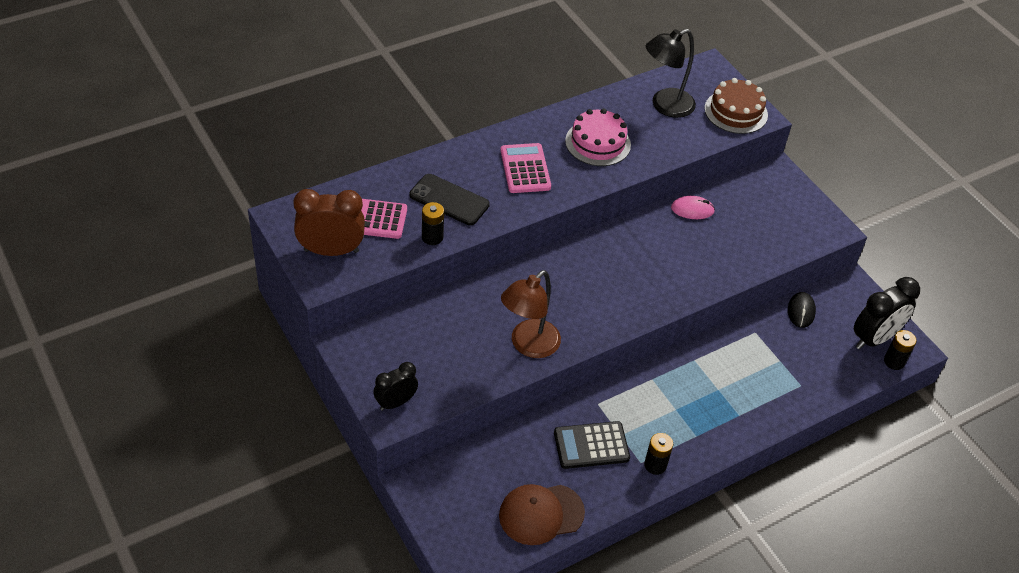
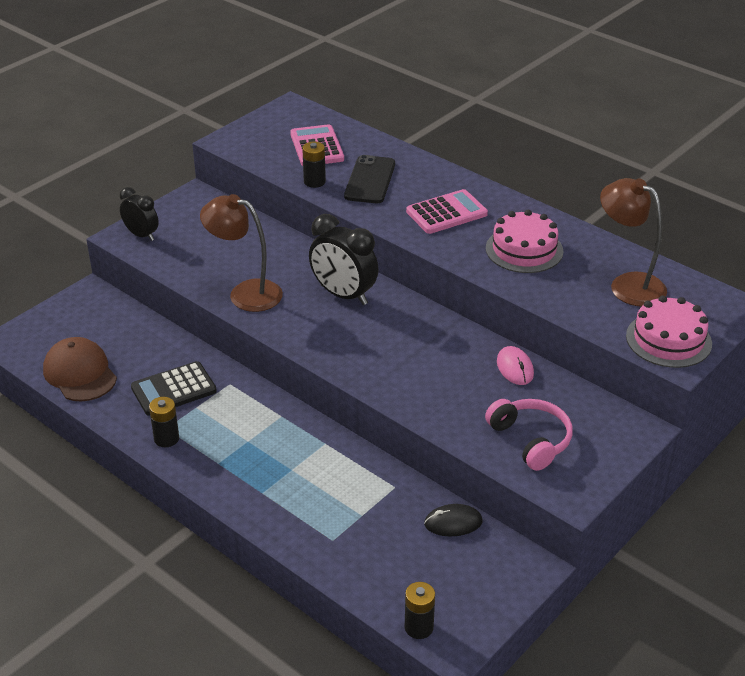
camera: 75 degrees right, 10 degrees down
(331, 251) = (265, 137): brown clock -> none
(591, 445) = (173, 389): black calculator -> black calculator turned 90 degrees counterclockwise
(665, 106) = (628, 284): black lamp -> brown lamp
(736, 112) = (668, 340): brown cake -> pink cake
(774, 229) = (531, 440): none -> pink headphones
(874, 338) = (448, 602): black clock -> black clock (343, 295)

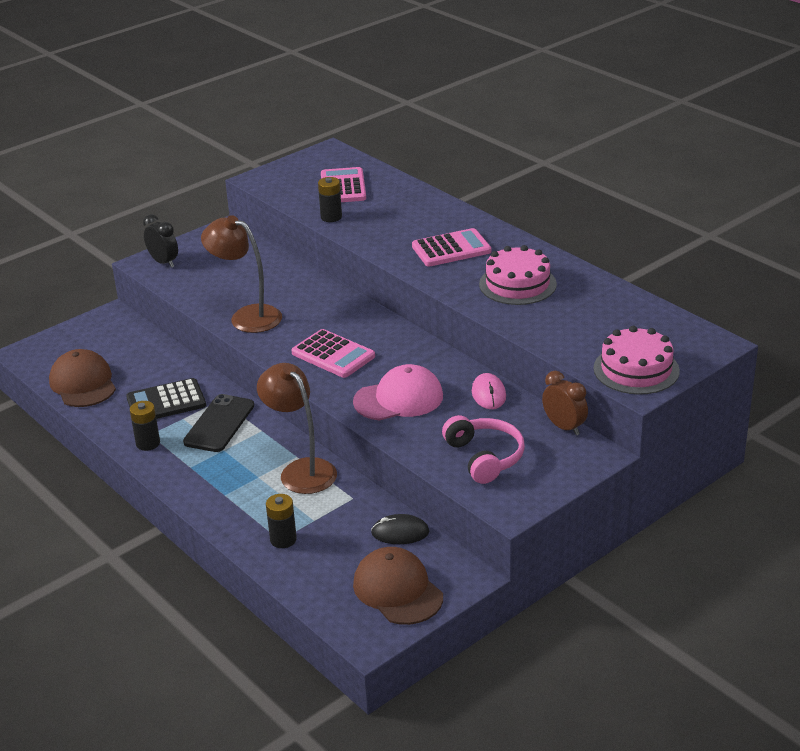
camera: 10 degrees right, 5 degrees down
(343, 295) = (340, 322): black clock -> none
(346, 332) = (333, 355): none -> pink calculator
(370, 180) = (385, 217): black phone -> black phone (219, 424)
(419, 627) = (340, 619): black battery -> black battery (283, 539)
(426, 379) = (398, 399): none -> pink cap
(468, 589) = (397, 590): none -> brown cap
(599, 400) = (564, 427): none -> brown clock
(628, 284) = (611, 319): brown lamp -> brown lamp (301, 470)

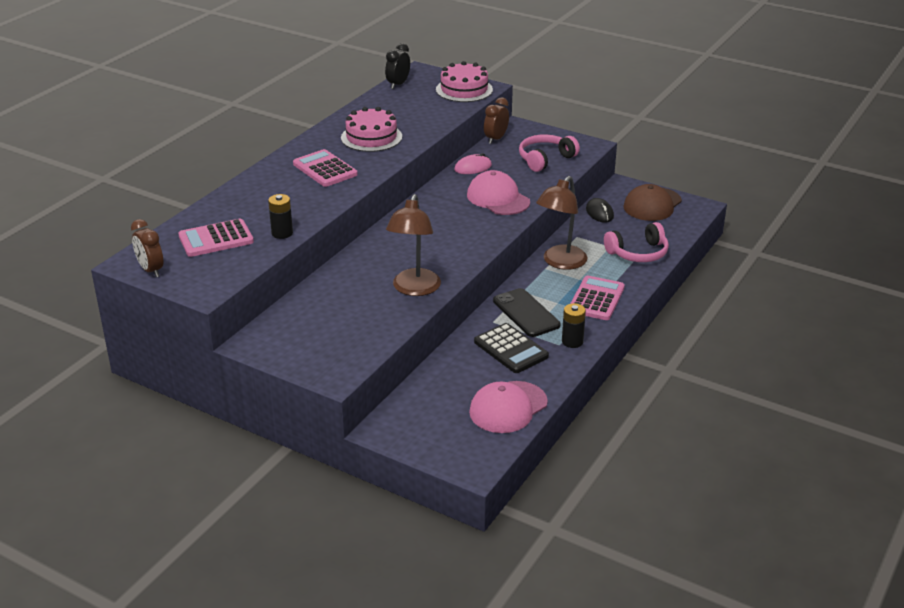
camera: 110 degrees left, 0 degrees up
(83, 383) = (508, 407): brown cap -> pink cap
(164, 262) = (331, 364): black clock -> black clock (398, 84)
(219, 424) = (526, 313): black phone -> black phone turned 60 degrees clockwise
(283, 539) = (638, 253): black battery -> pink headphones
(310, 159) = (151, 270): none -> brown clock
(333, 355) = (454, 235): pink calculator -> pink calculator (596, 299)

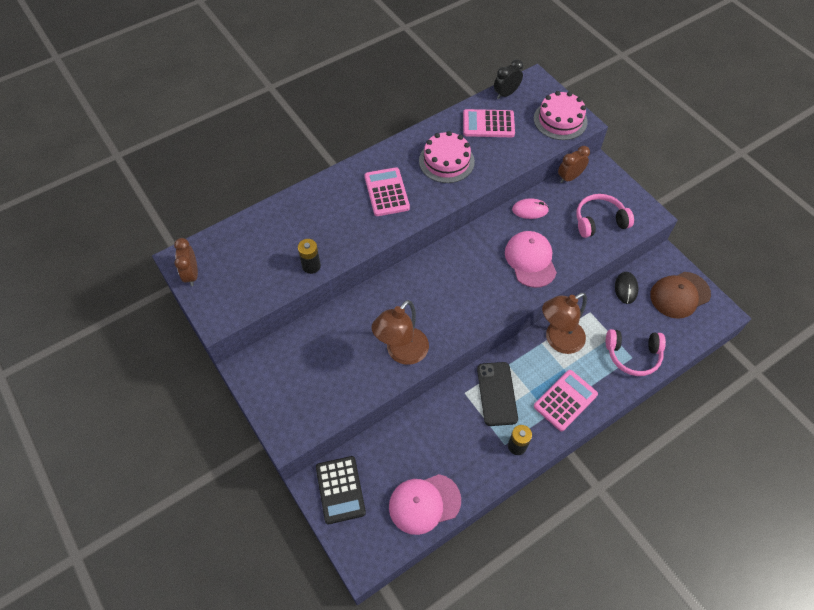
camera: 25 degrees right, 25 degrees up
(216, 239) = (258, 254): pink calculator -> pink calculator (488, 124)
(511, 349) = (462, 433): black calculator -> black calculator (340, 490)

